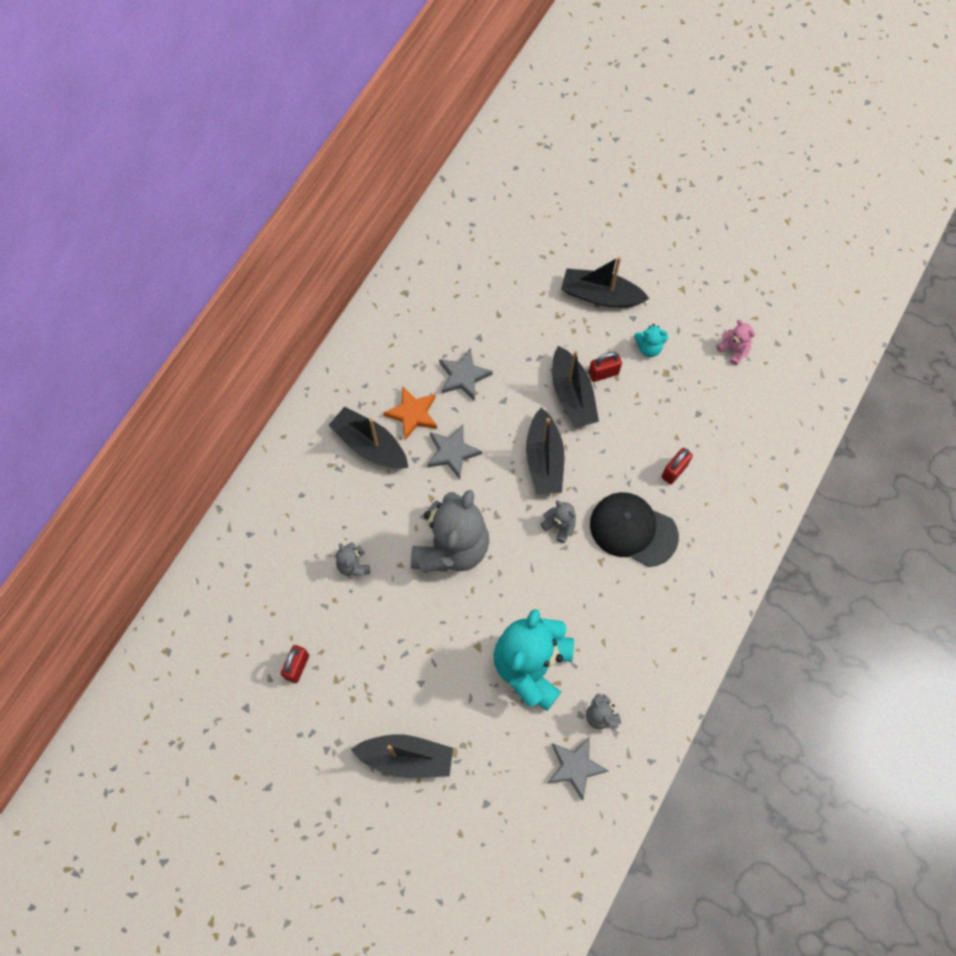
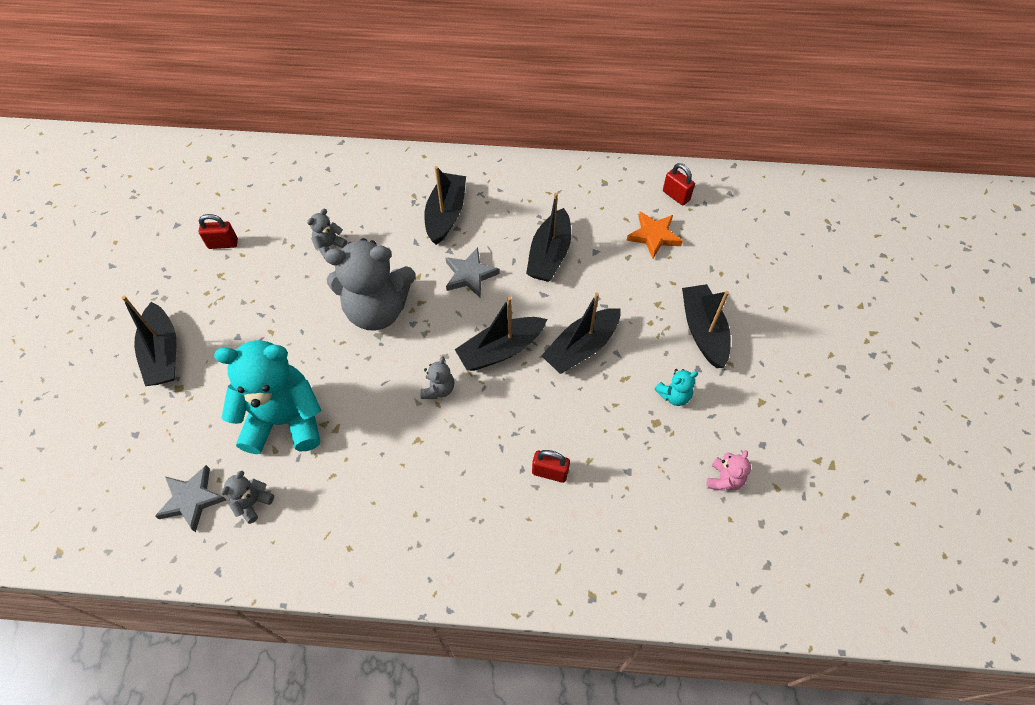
camera: 65 degrees right, 10 degrees down
(412, 414) = (491, 232): orange star -> orange star (654, 236)
(463, 376) = (549, 255): grey star -> black boat
(603, 373) = (620, 365): red padlock -> red padlock (676, 196)
(633, 530) = (465, 457): black cap -> none
(648, 347) = (674, 395): turquoise teddy bear -> turquoise teddy bear turned 90 degrees counterclockwise

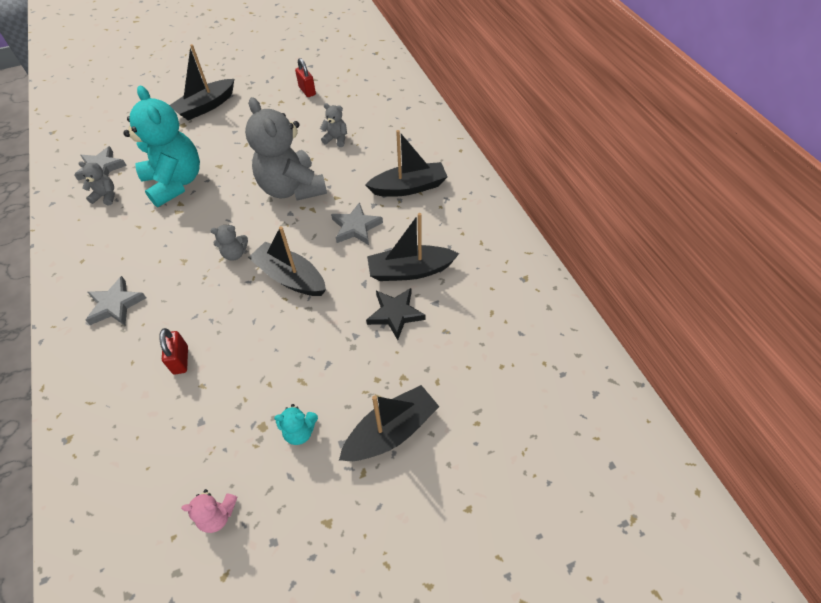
camera: 65 degrees right, 5 degrees down
(441, 521) = (116, 305): none -> grey star
(581, 347) = (320, 333): black boat -> none
(591, 284) = (395, 314): none -> black star
(654, 236) = (486, 343): orange star -> none
(674, 395) = (300, 431): turquoise teddy bear -> turquoise teddy bear turned 45 degrees counterclockwise
(676, 196) = (552, 344): red padlock -> none

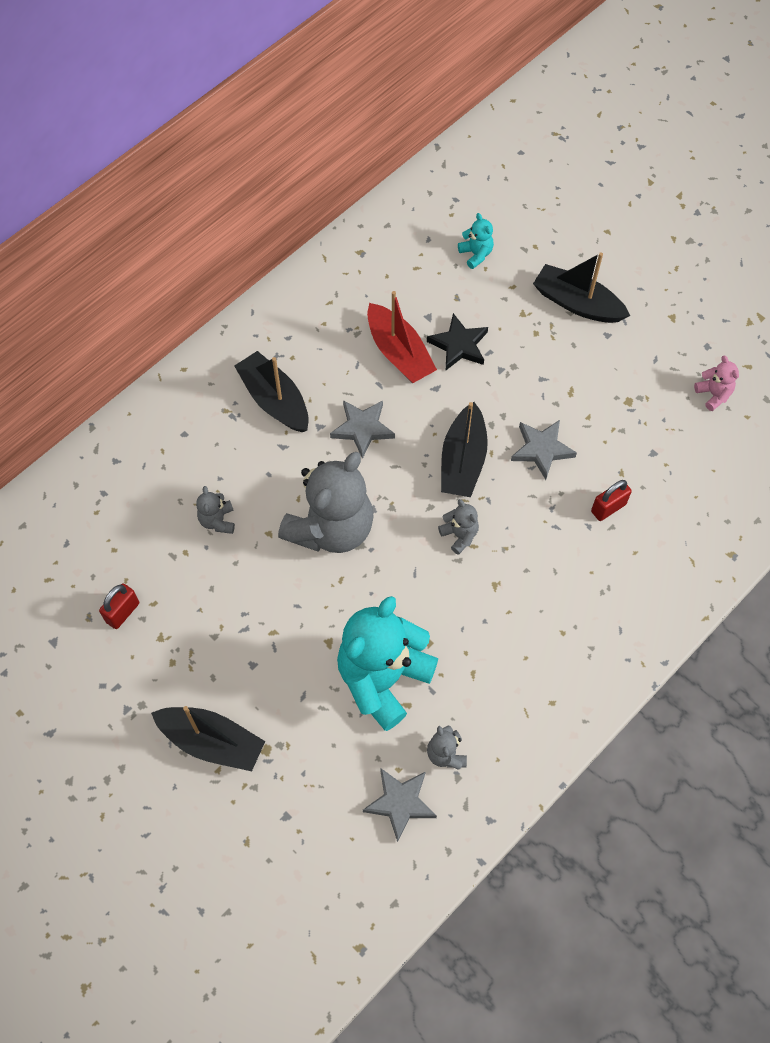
camera: 115 degrees left, 10 degrees up
(116, 305) = (585, 617): grey star -> grey star (541, 449)
(300, 431) = (616, 370): turquoise teddy bear -> turquoise teddy bear (476, 254)
(410, 270) = (399, 353): black boat -> red boat

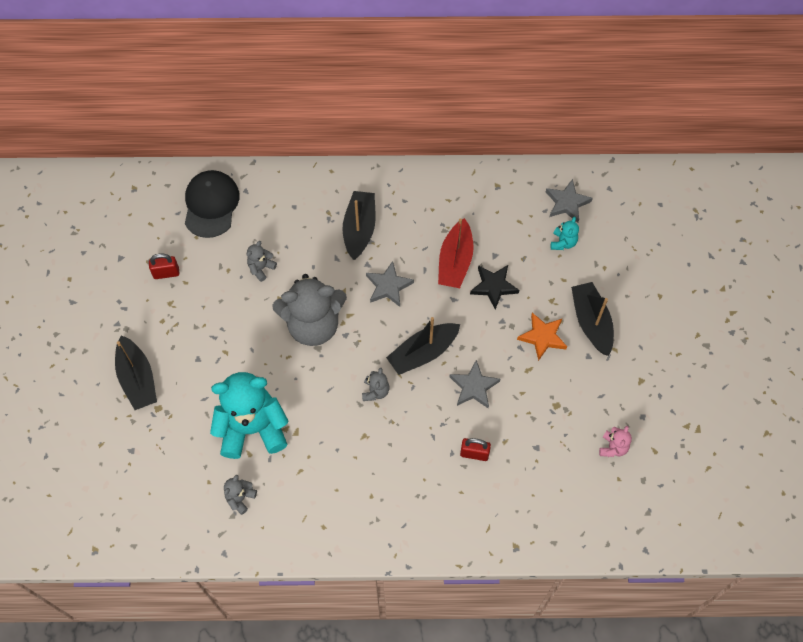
camera: 45 degrees right, 0 degrees up
(94, 505) = (211, 205): none -> black cap
(400, 803) = (191, 499): grey star -> grey star (567, 203)
(551, 352) = (542, 337): none -> orange star

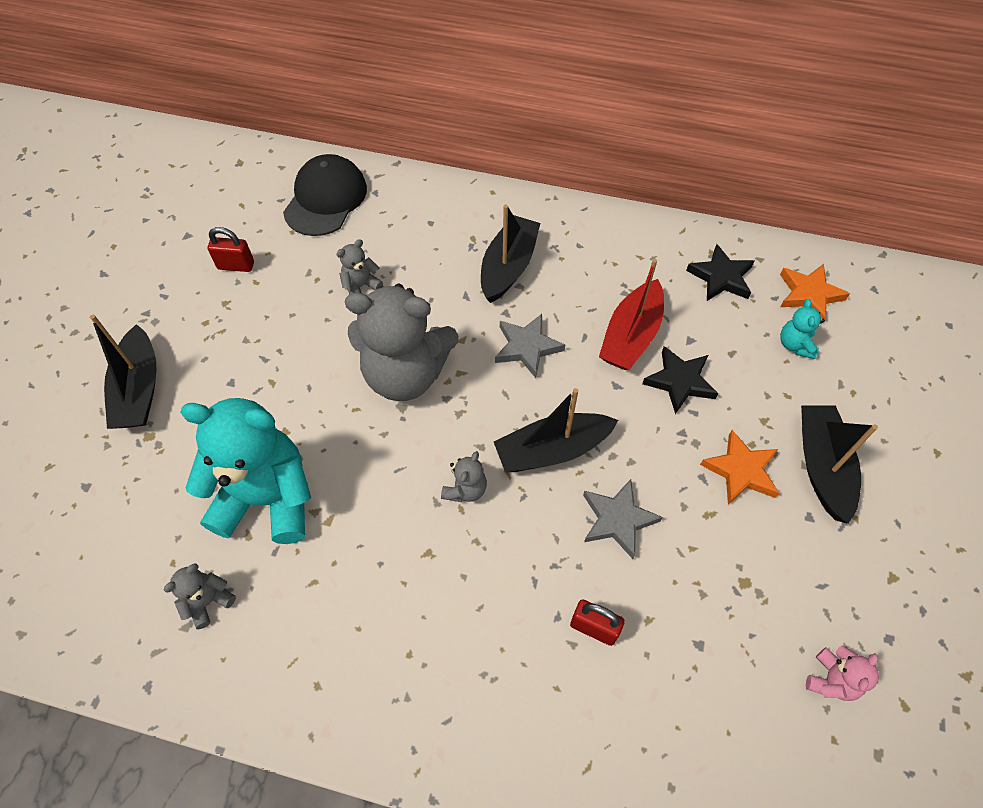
camera: 15 degrees right, 5 degrees down
(506, 203) = (721, 277): none -> black star
(563, 242) = (795, 345): turquoise teddy bear -> turquoise teddy bear turned 150 degrees clockwise
(567, 203) = (809, 294): grey star -> orange star

